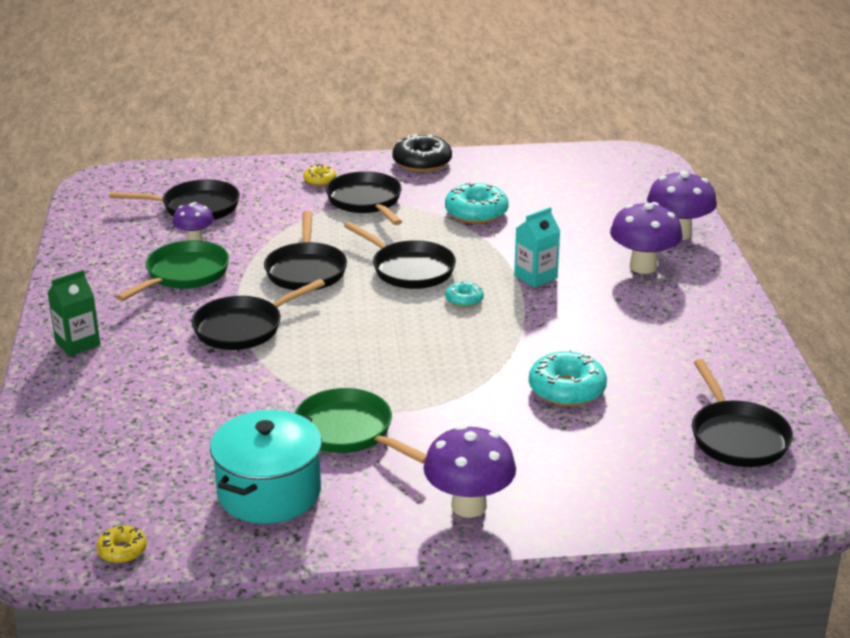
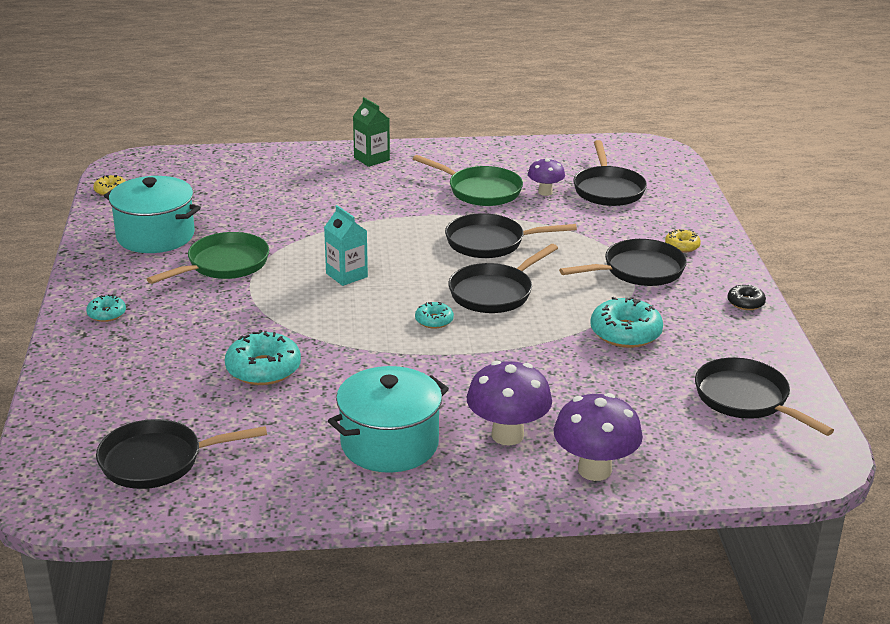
camera: 90 degrees right, 0 degrees up
(243, 328) = (389, 218): black pan -> black pan (746, 399)
(422, 162) = (745, 303): black donut -> black donut, size x0.54
(469, 506) = (107, 314): purple mushroom -> turquoise donut
(535, 277) = (481, 363): turquoise carton -> turquoise carton (346, 275)
(671, 318) = (389, 444): none -> turquoise pot

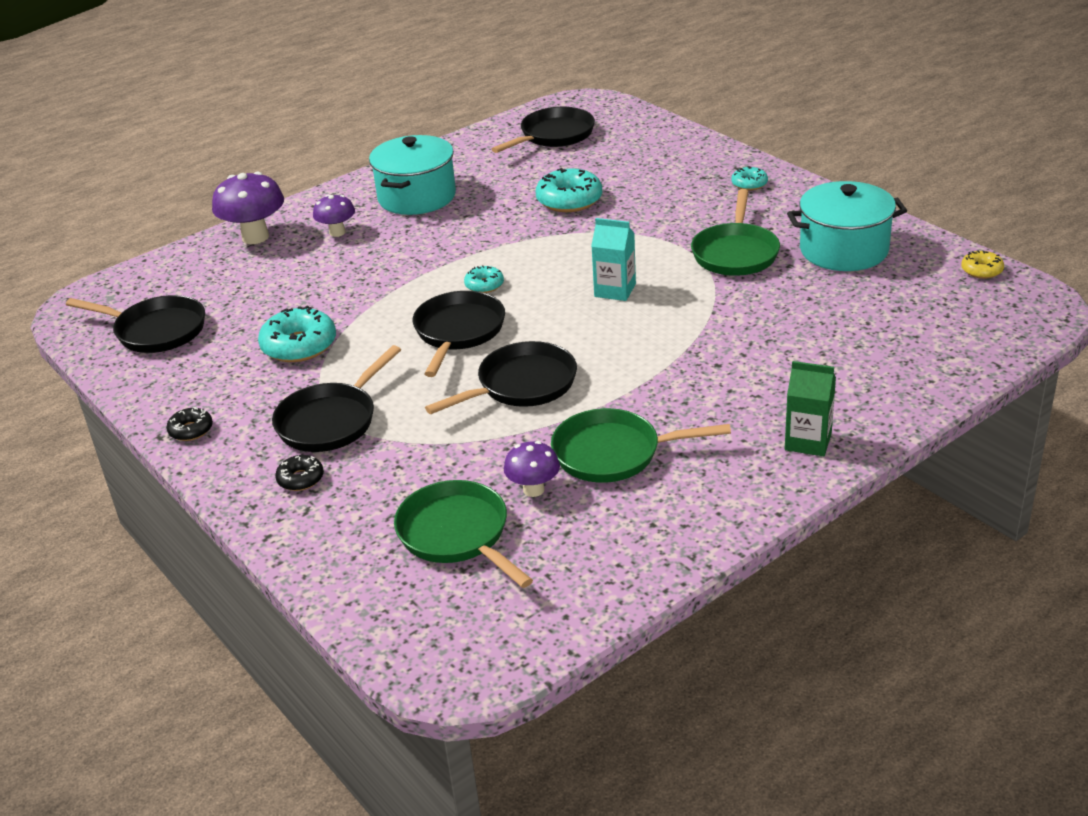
camera: 150 degrees right, 5 degrees up
(507, 435) = (337, 232): purple mushroom -> purple mushroom, size x0.59
(608, 189) = (457, 535): black pan -> green pan
(682, 246) = (300, 479): yellow donut -> black donut

